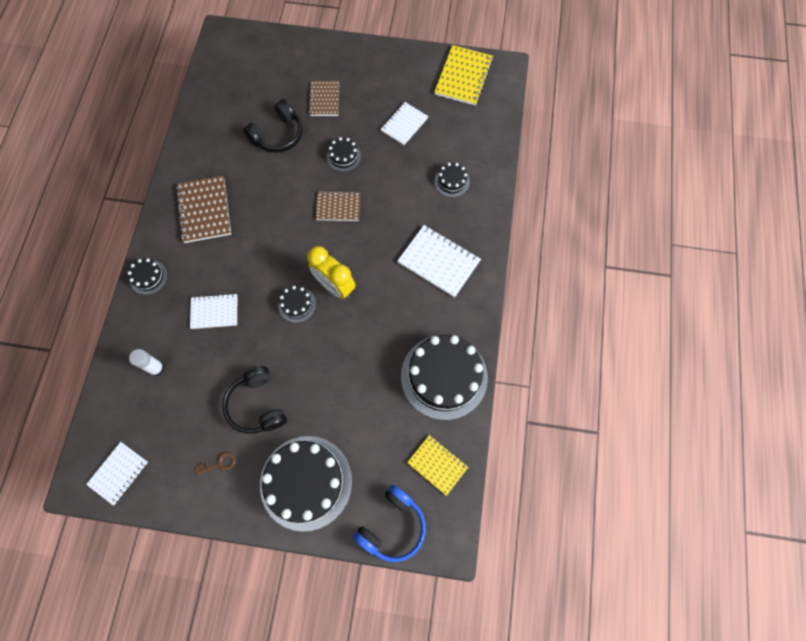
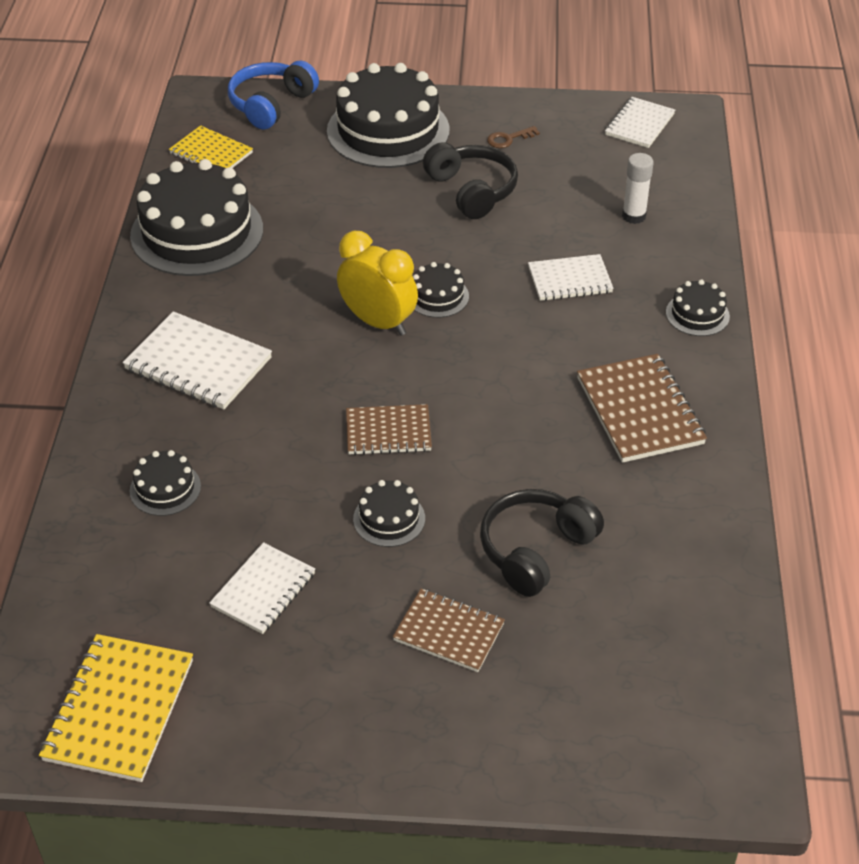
camera: 175 degrees right, 25 degrees down
(324, 99) = (448, 632): brown notebook -> brown notebook turned 60 degrees counterclockwise

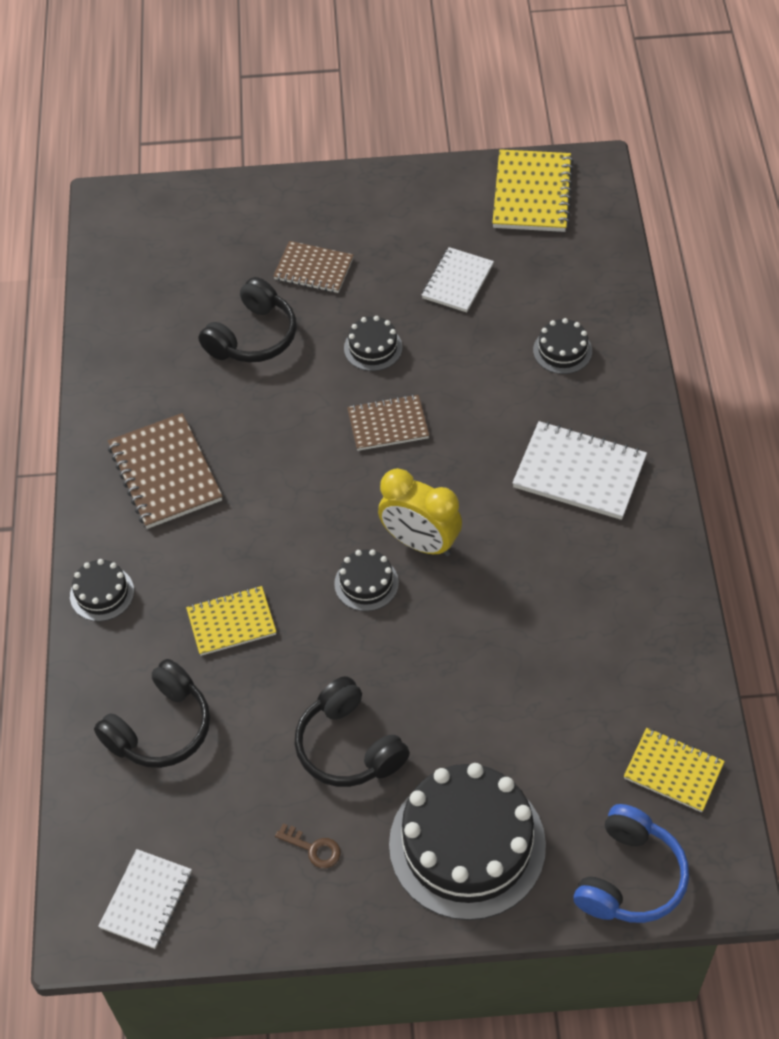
camera: 175 degrees right, 10 degrees up
(197, 232) = (642, 639): black cake -> none
(508, 139) = (313, 848): brown key -> brown key turned 60 degrees clockwise
(569, 280) = (231, 622): white notebook -> yellow notebook
(634, 216) = (160, 728): white glue stick -> black headphones

